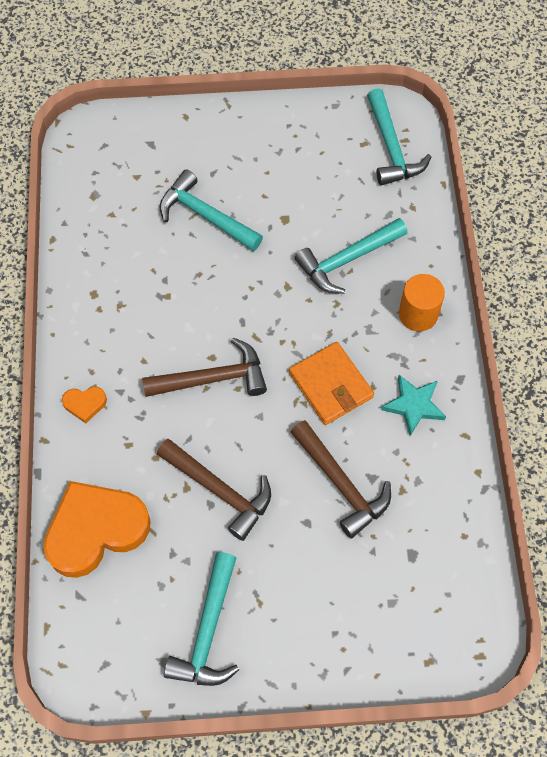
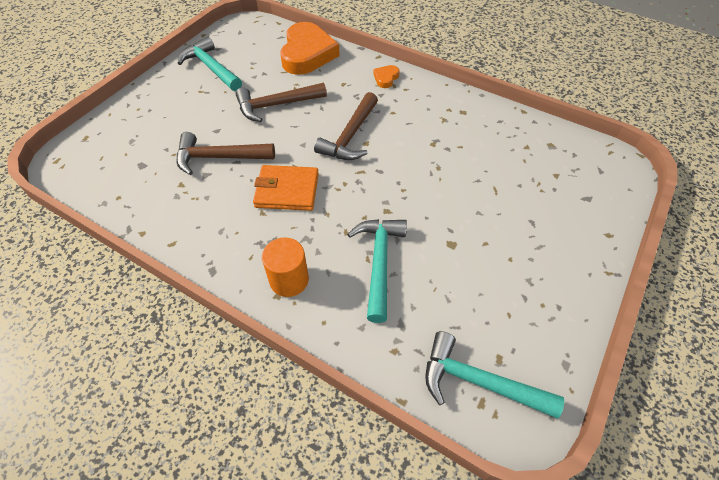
camera: 125 degrees right, 10 degrees down
(206, 216) = (489, 196): turquoise hammer -> none
(414, 405) = (224, 227): turquoise star -> none

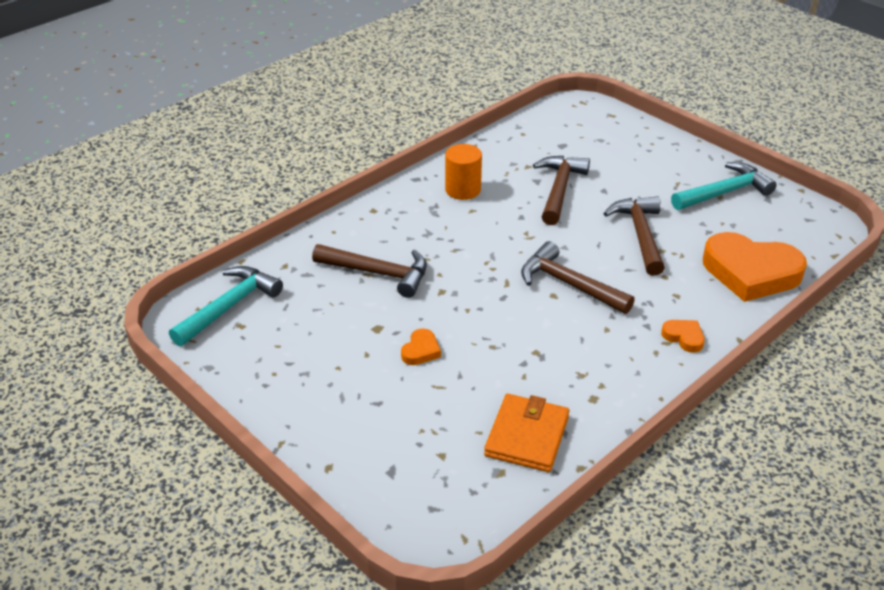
camera: 105 degrees right, 15 degrees down
(287, 190) = (496, 228): orange wallet -> orange wallet (527, 436)
(289, 280) = (386, 218): orange cylinder -> orange cylinder (463, 190)
(379, 263) = (378, 273): turquoise hammer -> brown hammer
(464, 208) = (421, 350): none -> orange heart

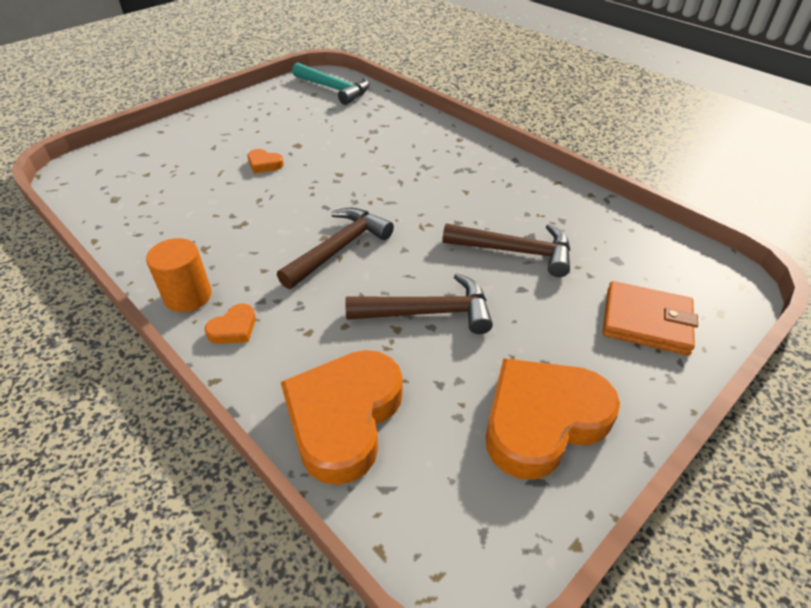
camera: 90 degrees right, 5 degrees up
(378, 273) = (367, 143): brown hammer -> none
(463, 190) = (501, 186): orange cylinder -> orange cylinder (188, 296)
(527, 436) = (144, 213): orange wallet -> orange wallet (646, 321)
(724, 192) = (542, 420): turquoise hammer -> orange heart

